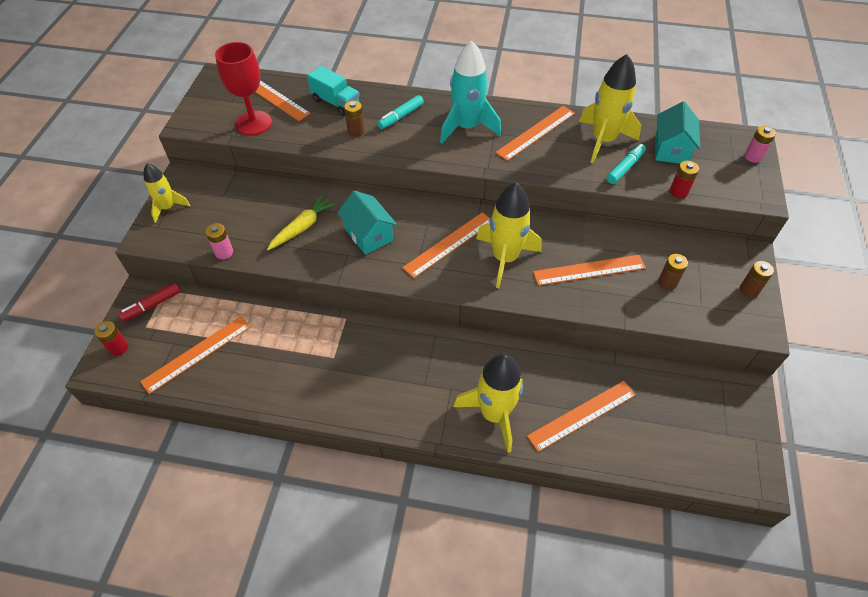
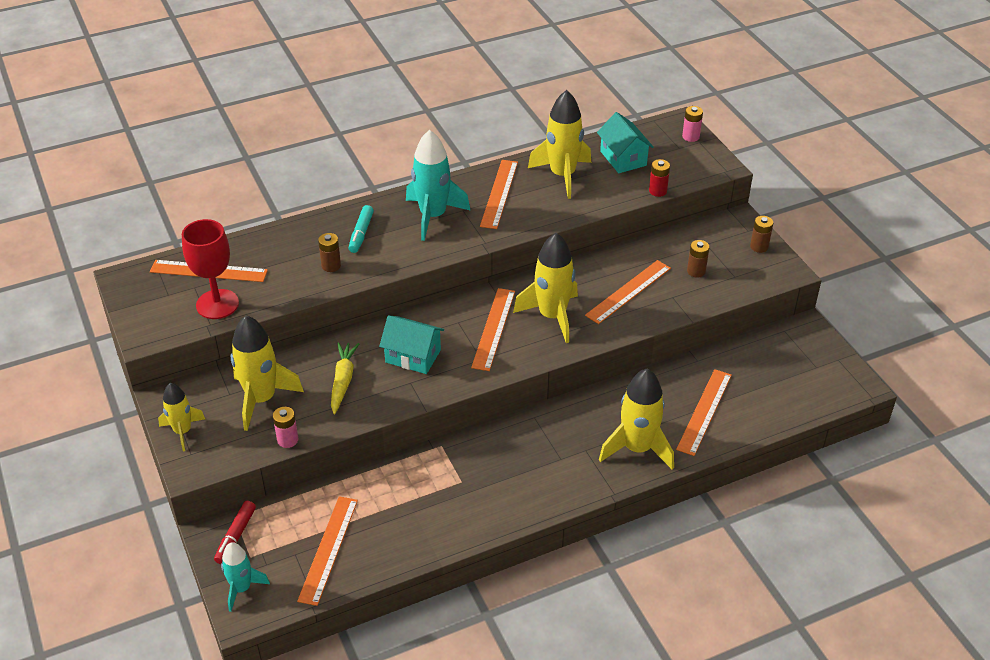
camera: 35 degrees left, 10 degrees down
(118, 347) = (242, 588): red battery -> turquoise rocket
(237, 211) = (261, 399): none -> yellow rocket
(336, 103) = (283, 249): turquoise truck -> none
(625, 168) = (600, 190): turquoise marker -> none

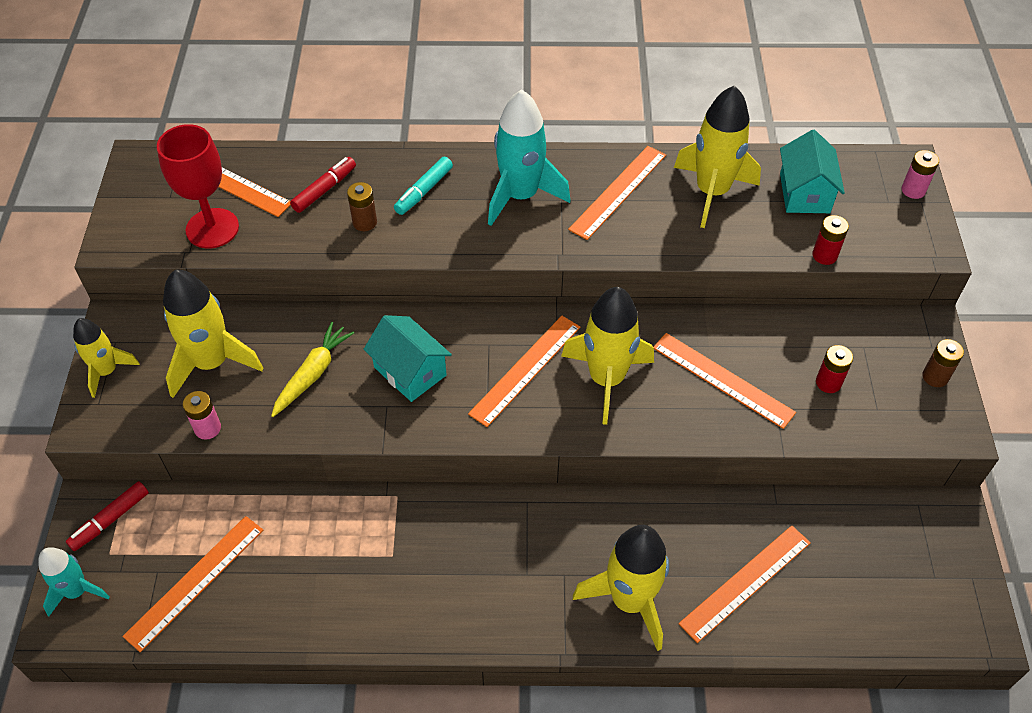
camera: 25 degrees right, 10 degrees up
(286, 254) = (324, 190): none -> red marker
(628, 291) = (722, 380): orange ruler -> orange ruler turned 60 degrees clockwise
(696, 271) = (828, 382): brown battery -> red battery

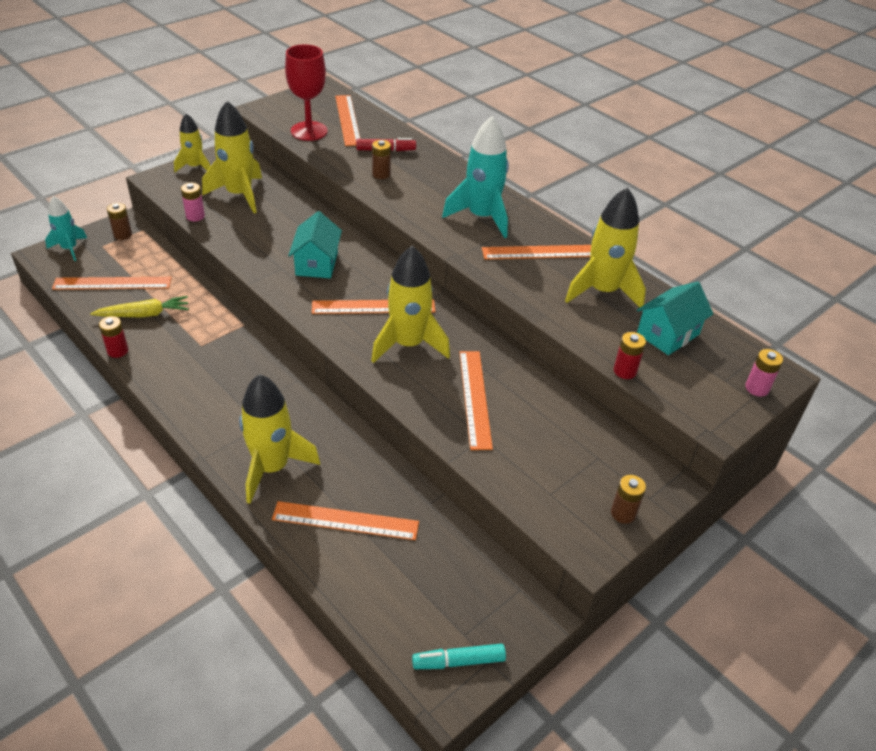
camera: 45 degrees right, 10 degrees down
(110, 520) = (123, 235): red marker -> brown battery
(313, 374) = (272, 231): yellow carrot -> yellow carrot (144, 314)
(424, 191) = (433, 182): turquoise marker -> turquoise marker (458, 661)
(828, 382) = (540, 454): red battery -> red battery (118, 351)

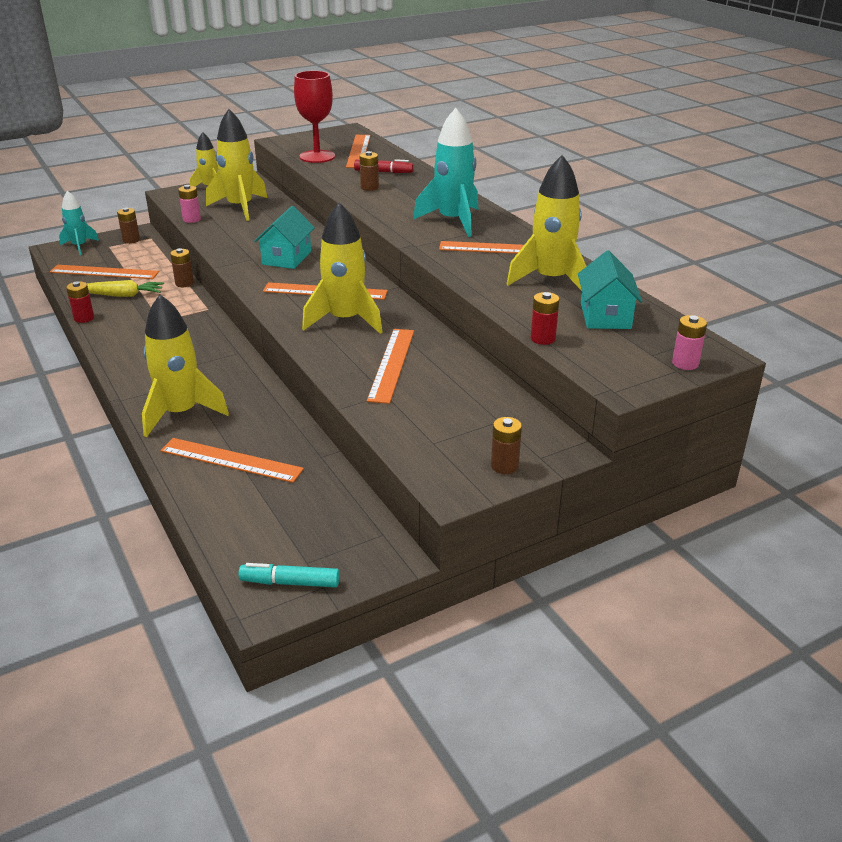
camera: 15 degrees right, 10 degrees down
(205, 291) = (184, 283): none -> brown battery
(668, 334) = (605, 315): turquoise house -> turquoise house turned 60 degrees counterclockwise

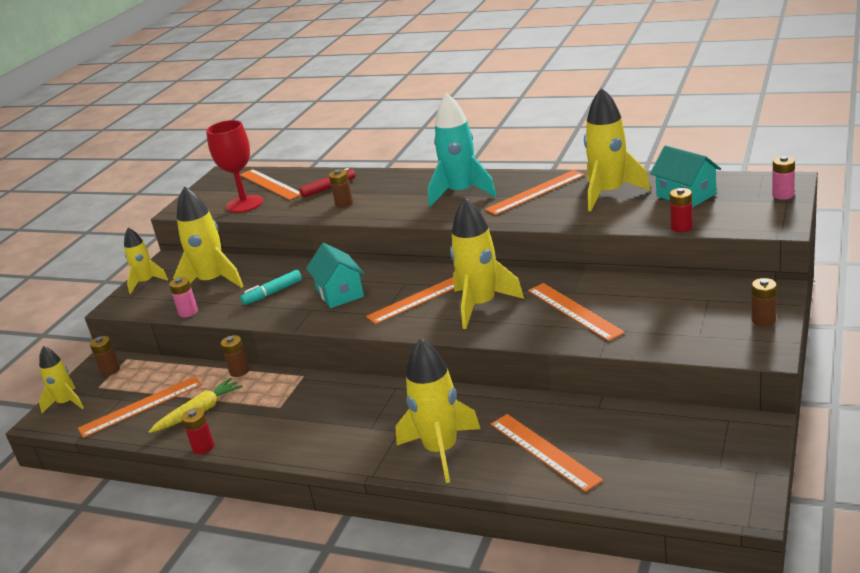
camera: 35 degrees left, 5 degrees down
(80, 246) = (66, 403): turquoise rocket -> yellow rocket
(231, 460) = (544, 451): orange ruler -> orange ruler turned 75 degrees clockwise
(290, 582) = (734, 484): turquoise marker -> turquoise marker (273, 293)

